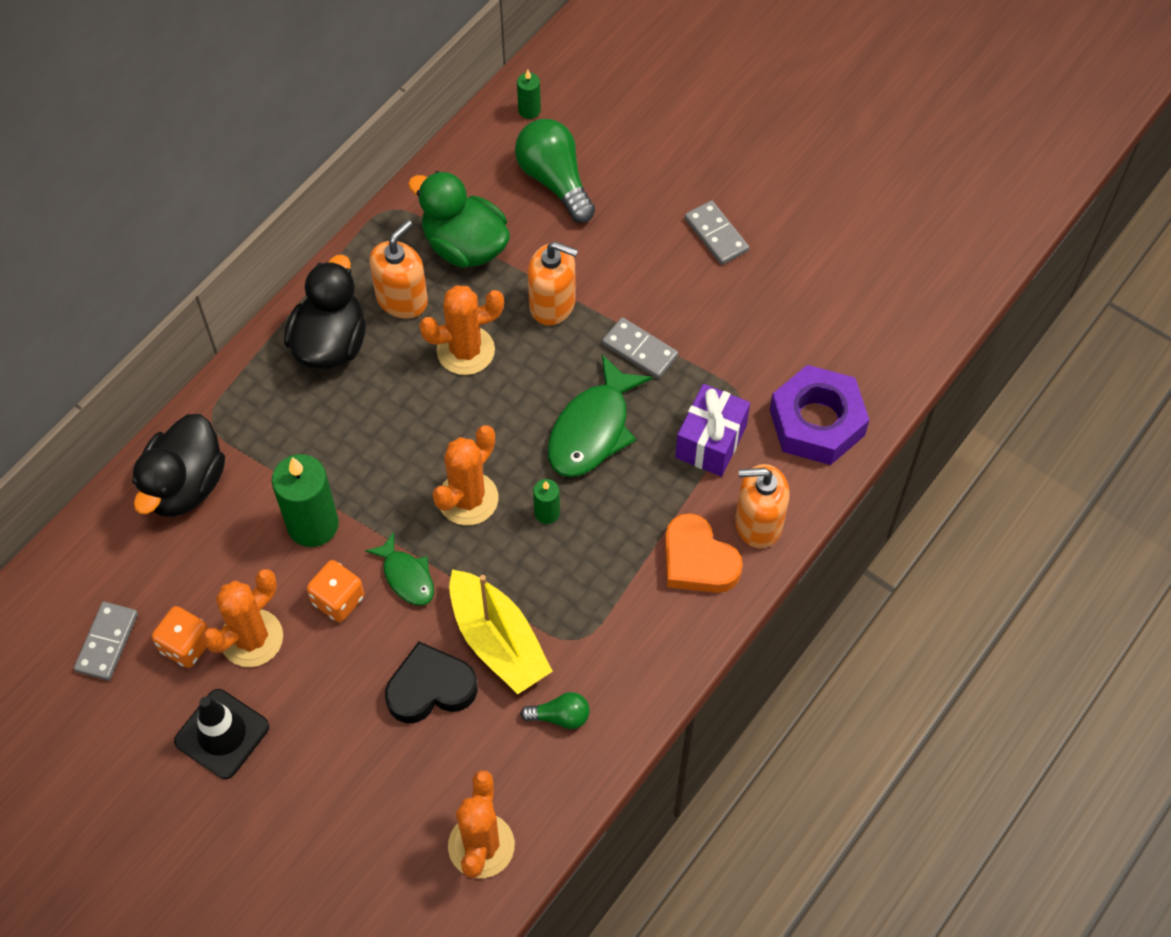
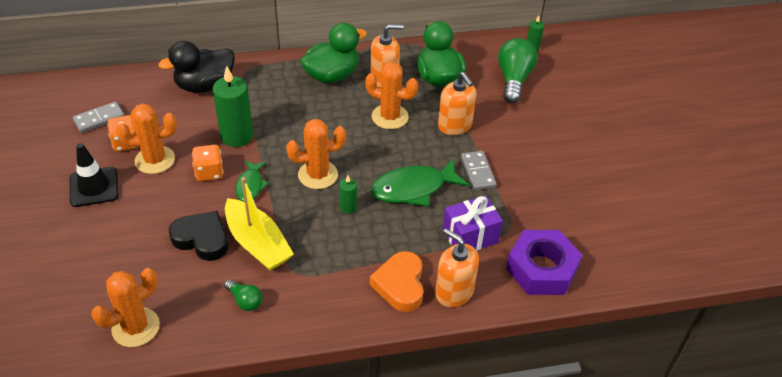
camera: 40 degrees right, 15 degrees down
(330, 343) = (332, 75): black duck -> green duck
(497, 641) = (257, 243): yellow boat -> yellow boat turned 45 degrees counterclockwise
(716, 234) = (576, 150): grey domino -> none

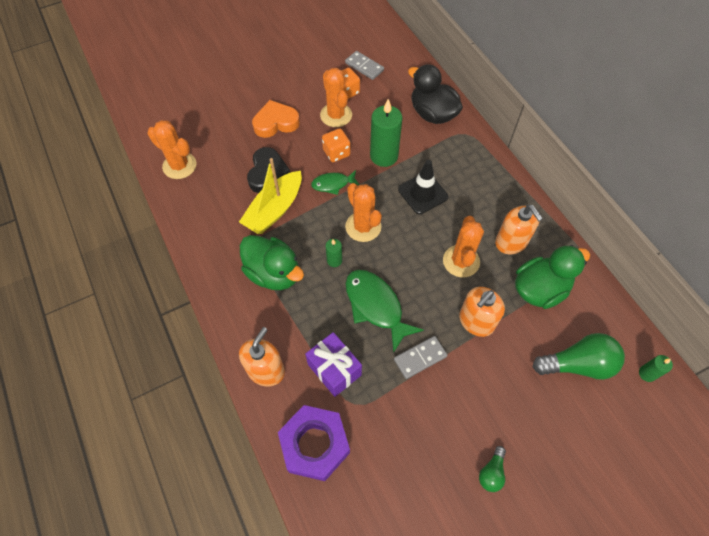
camera: 75 degrees right, 15 degrees up
(94, 187) = (296, 92): black traffic cone -> black traffic cone (423, 193)
(245, 300) = (218, 220): green light bulb -> green light bulb (491, 472)
(332, 75) = (494, 198): green duck -> green duck (274, 273)
(400, 285) = (262, 325): orange heart -> orange heart (276, 123)

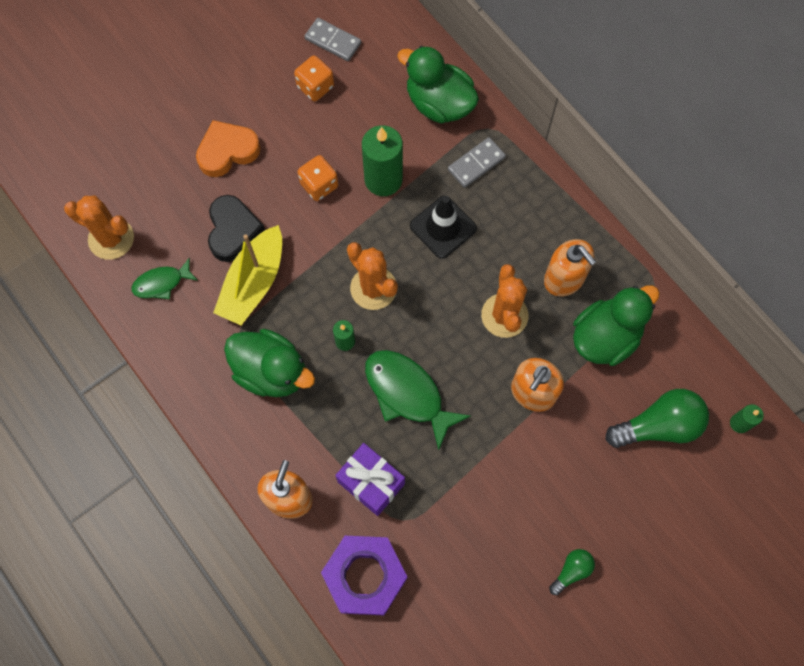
camera: 10 degrees left, 10 degrees up
(333, 184) = (323, 233): green fish -> green fish (161, 283)
(336, 115) = (307, 126): orange cactus -> none
(420, 358) = (471, 450): grey domino -> grey domino (476, 164)
(432, 114) = (439, 103): black duck -> green duck
(491, 472) = (571, 571): green light bulb -> green light bulb turned 150 degrees counterclockwise

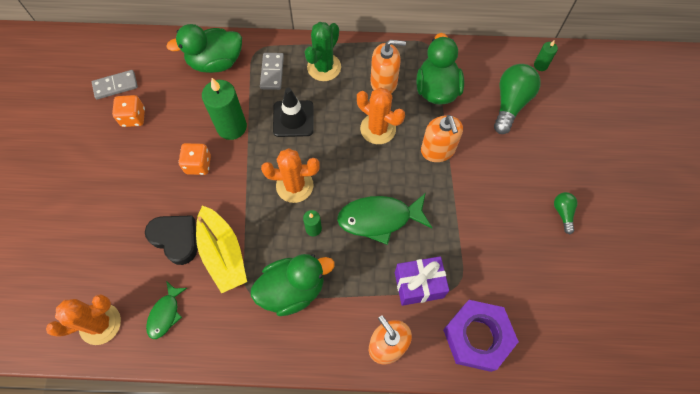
camera: 50 degrees left, 5 degrees down
(227, 151) = (119, 200): orange heart -> none
(528, 207) = (324, 67): none -> green cactus

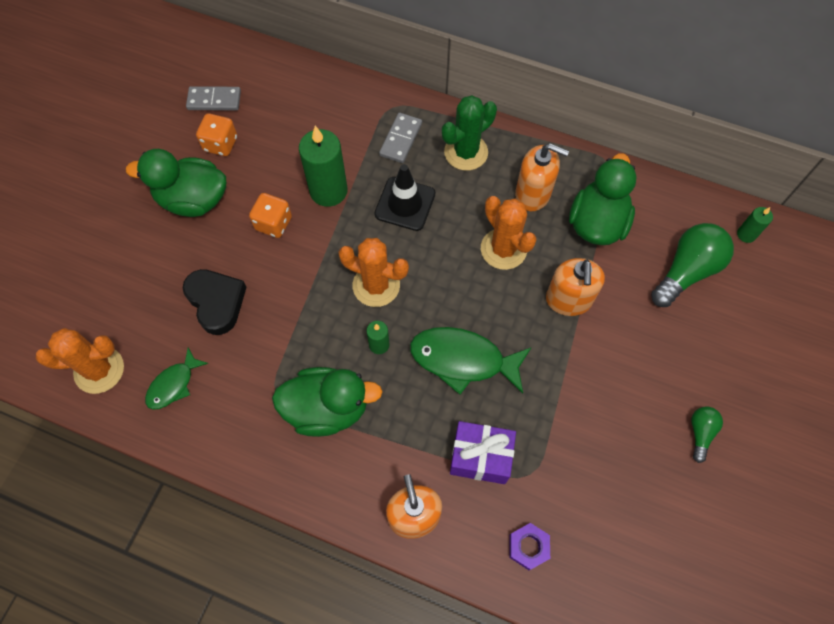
camera: 20 degrees right, 0 degrees up
(216, 62) = (338, 107): green duck -> green duck (193, 200)
(223, 254) = (263, 338): yellow boat -> none
(477, 337) = (528, 547): purple nut -> purple nut, size x0.49

